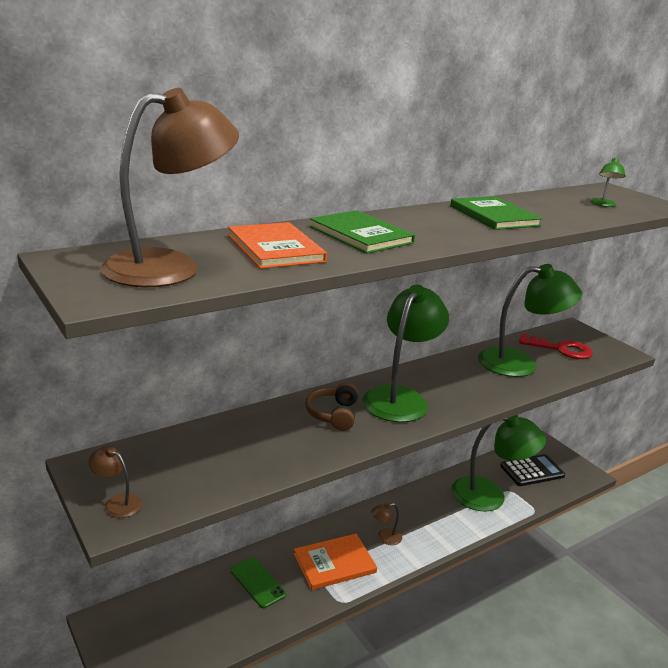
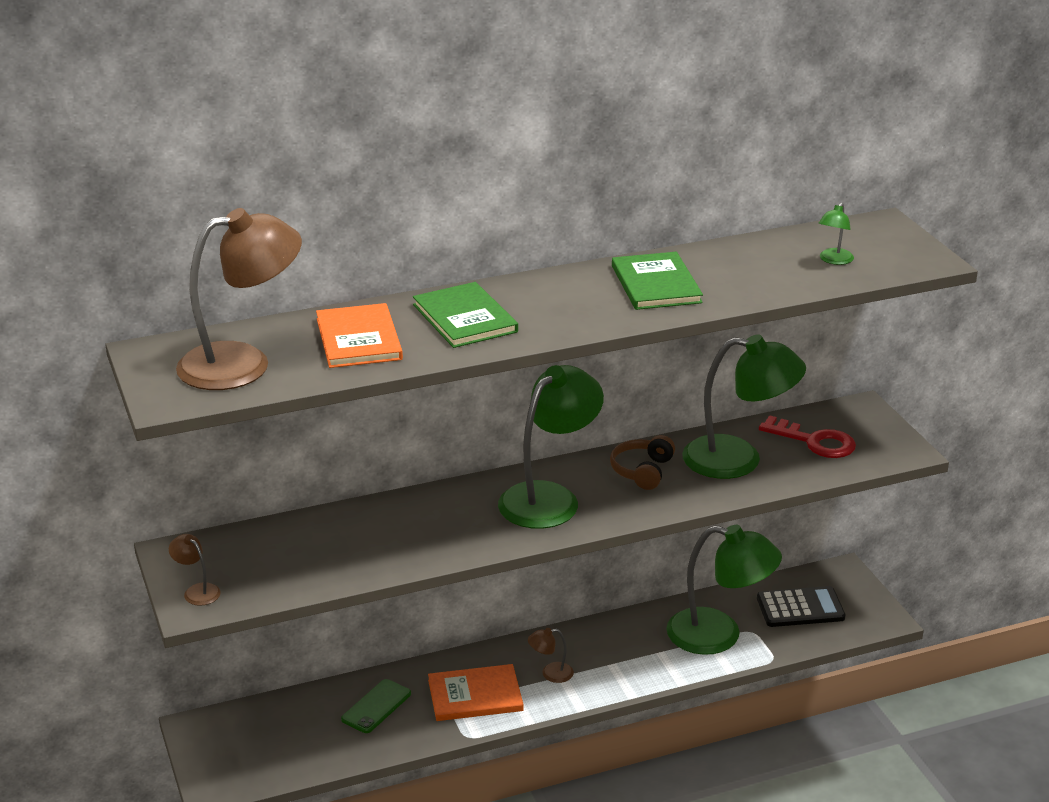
camera: 15 degrees right, 5 degrees up
(258, 582) = (376, 706): green phone -> green phone turned 60 degrees clockwise
(333, 414) = (457, 513): brown headphones -> brown headphones (642, 471)

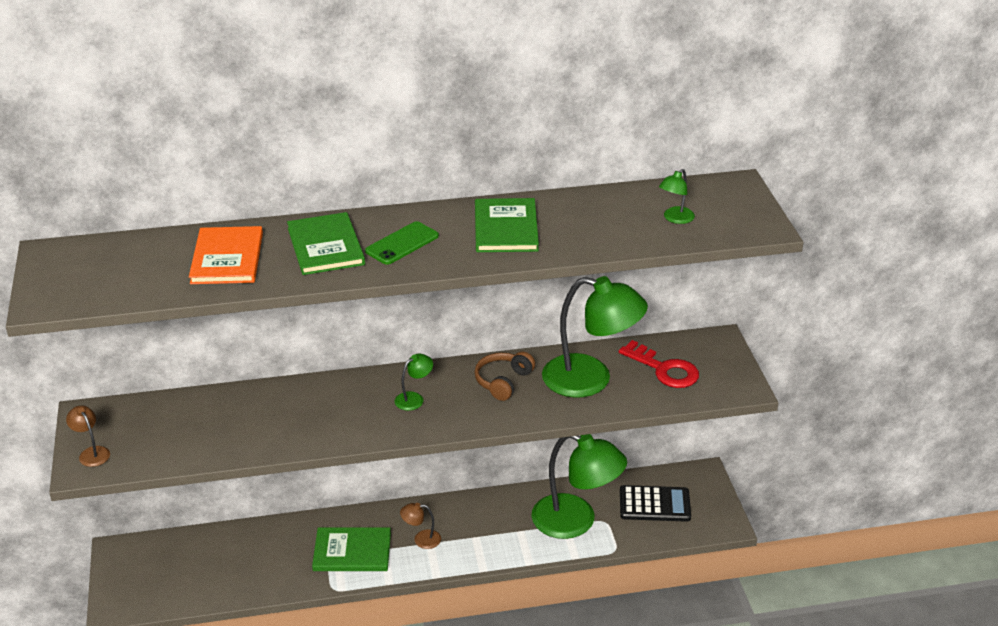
camera: 10 degrees right, 5 degrees up
(243, 363) = (121, 272): brown lamp -> none
(376, 706) = (268, 551): green phone -> green phone (402, 244)
(475, 696) = (352, 552): orange book -> green book
(549, 498) = (414, 398): green lamp -> green lamp, size x0.42

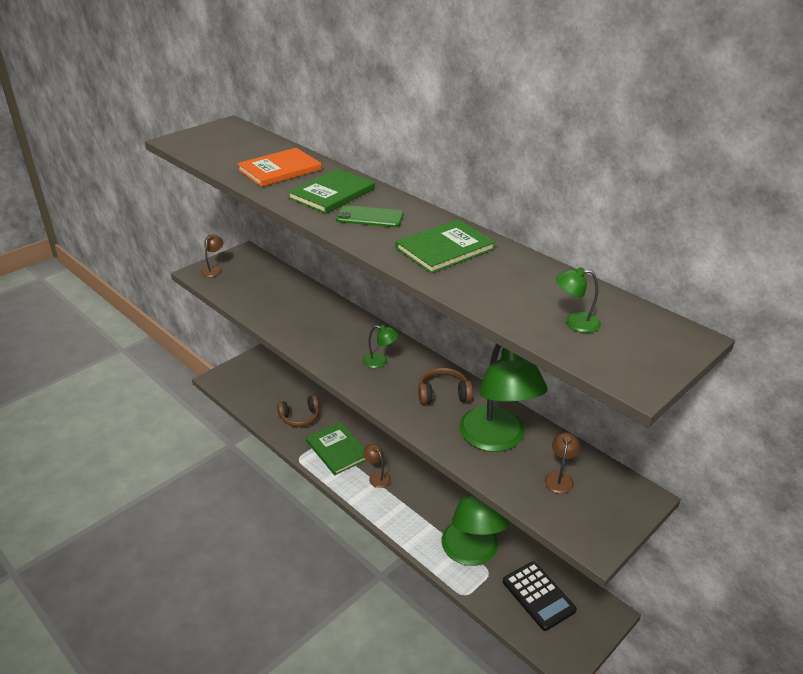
camera: 55 degrees right, 0 degrees up
(269, 560) = (300, 417): none -> brown headphones
(664, 369) = (559, 478): red key -> brown lamp

